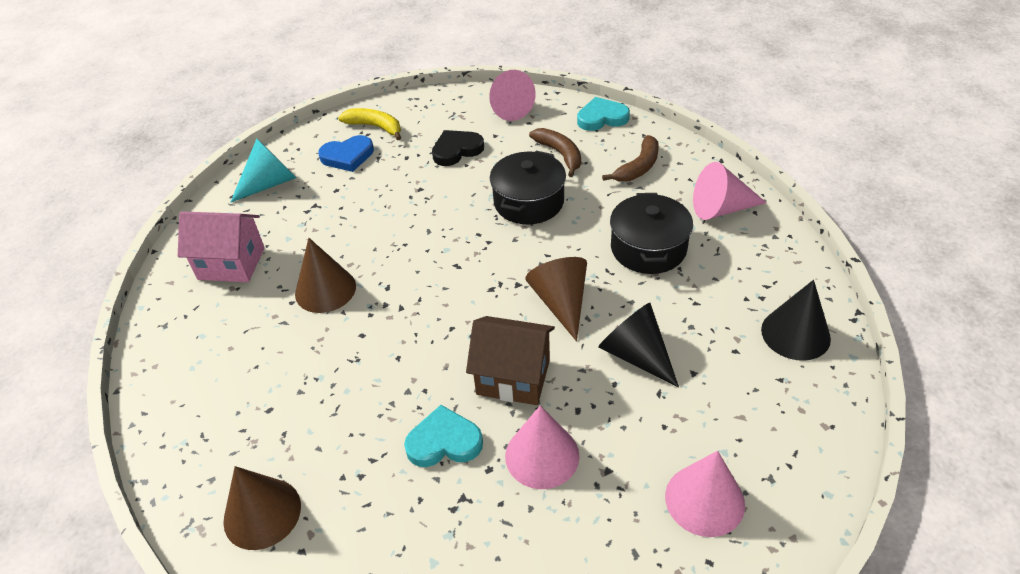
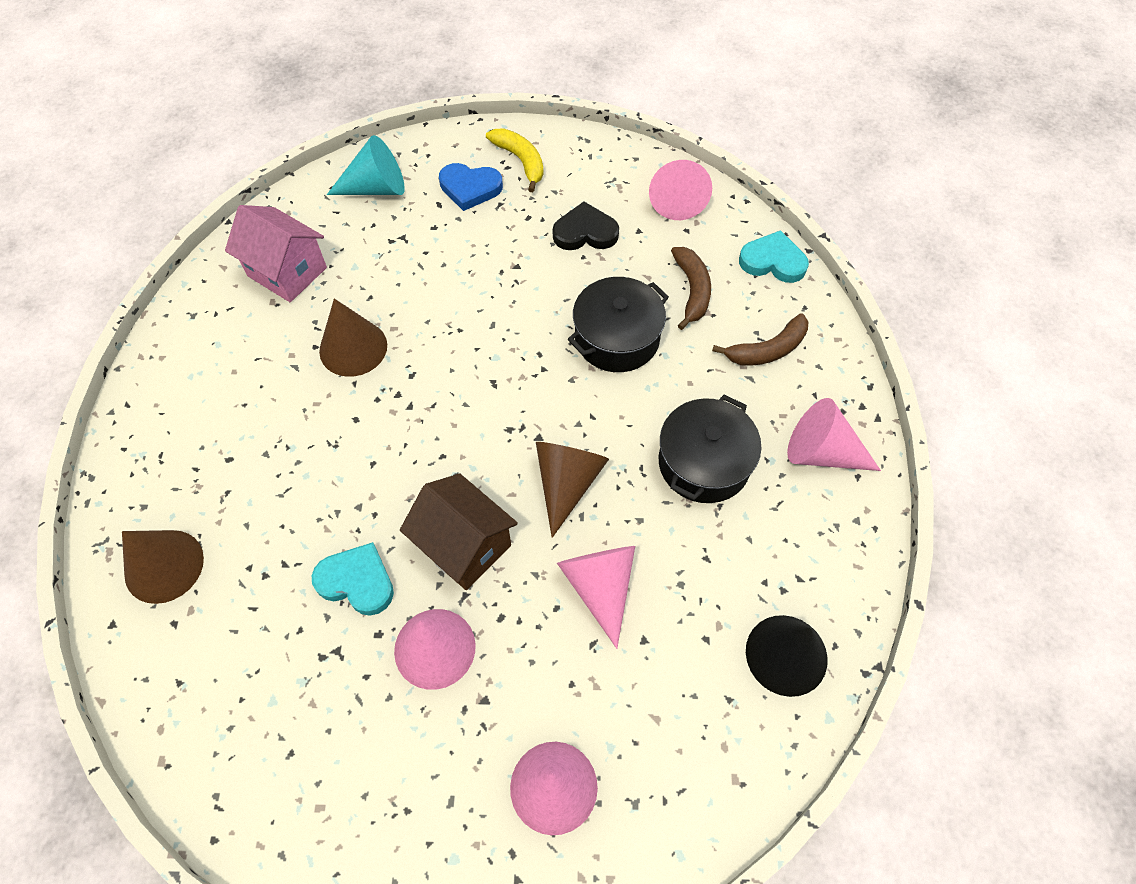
camera: 25 degrees right, 15 degrees up
(636, 355) = (600, 587): black cone -> pink cone

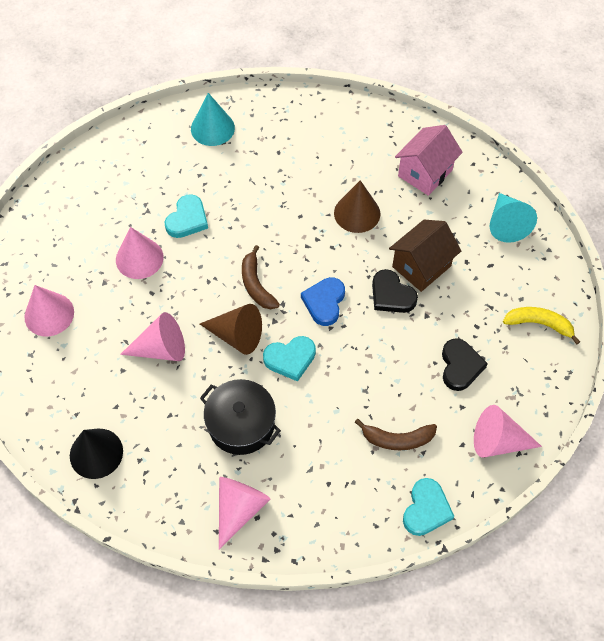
camera: 95 degrees right, 0 degrees up
(164, 566) = (212, 128): brown cone -> turquoise cone
(464, 545) = (201, 275): brown house -> brown house (421, 266)
(470, 188) = (507, 287): blue heart -> blue heart (324, 302)
(488, 303) = (391, 295): none -> black heart
(520, 161) = (539, 324): yellow banana -> yellow banana turned 135 degrees counterclockwise
(596, 412) = (290, 359): none -> turquoise heart
(617, 338) = (354, 379): black pot -> none
(767, 350) = (335, 487): brown banana -> brown banana (256, 285)

